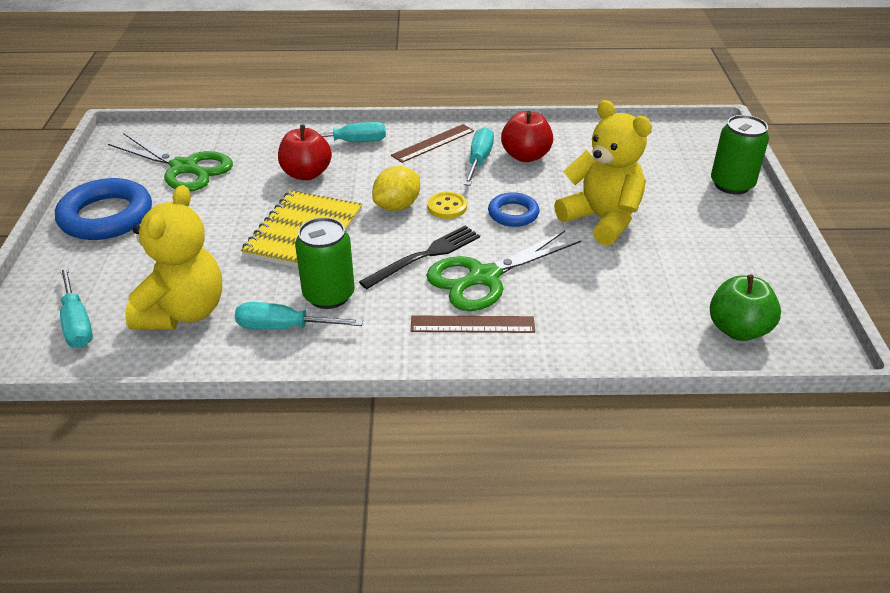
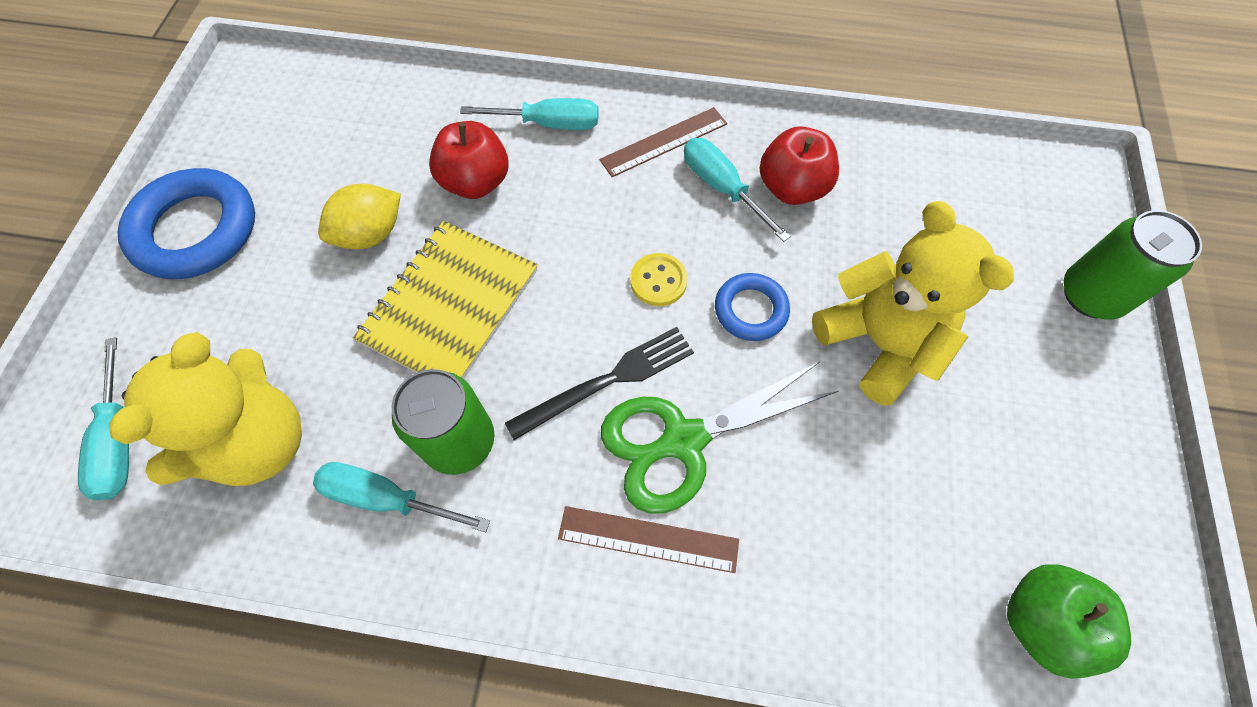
camera: 10 degrees right, 25 degrees up
(184, 168) = (315, 146): green scissors -> none
(397, 206) = (588, 268): yellow lemon -> yellow lemon (371, 234)
(479, 160) = (722, 188): turquoise screwdriver -> turquoise screwdriver turned 60 degrees counterclockwise

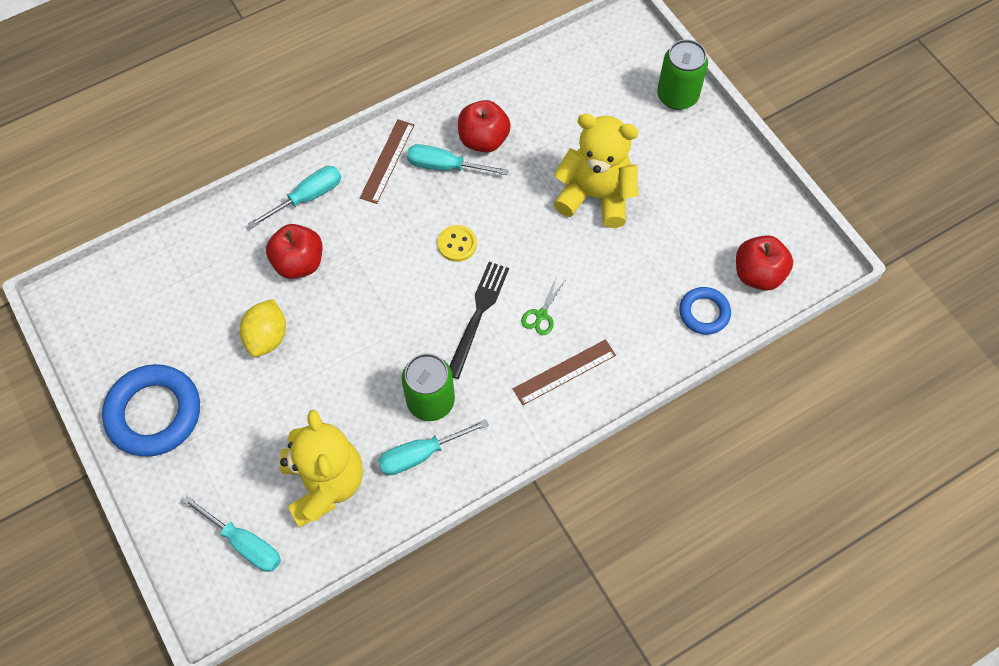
camera: 40 degrees left, 0 degrees up
(450, 306) = (356, 340): yellow notebook -> none
(683, 440) = (541, 315): green scissors -> green scissors, size x0.43
(750, 310) = (518, 225): blue ring -> blue ring (704, 313)
(1040, 622) = (758, 274): green apple -> red apple

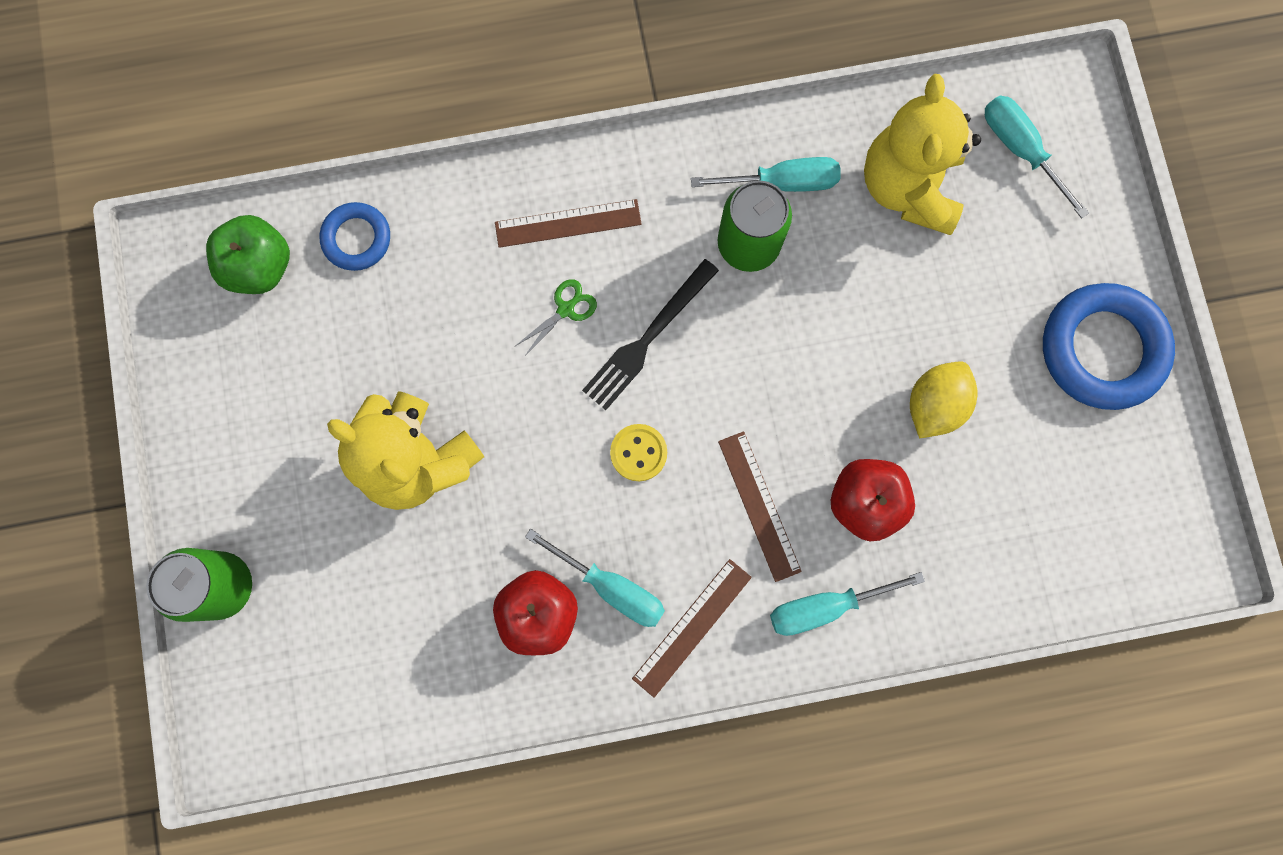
camera: 160 degrees left, 15 degrees up
(367, 239) = (759, 505): none -> brown ruler
(758, 274) = (260, 266): red apple -> green apple

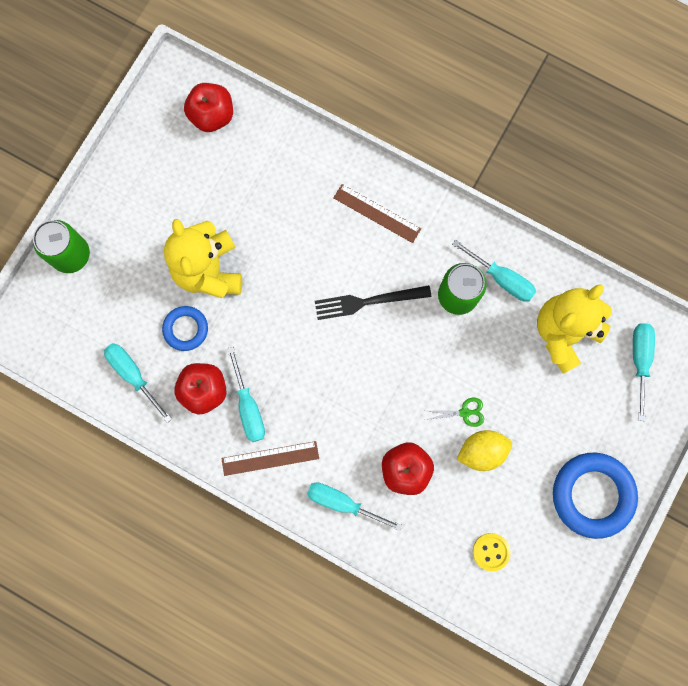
camera: 40 degrees right, 0 degrees up
(260, 266) = (212, 116): green apple -> red apple
(357, 239) = (268, 139): blue ring -> blue ring (186, 329)
(433, 669) = (133, 375): none -> turquoise screwdriver
(565, 309) = (340, 255): green scissors -> green scissors (464, 412)
(638, 453) = (316, 353): yellow button -> yellow button (491, 552)
(759, 505) = (352, 428): brown ruler -> none

